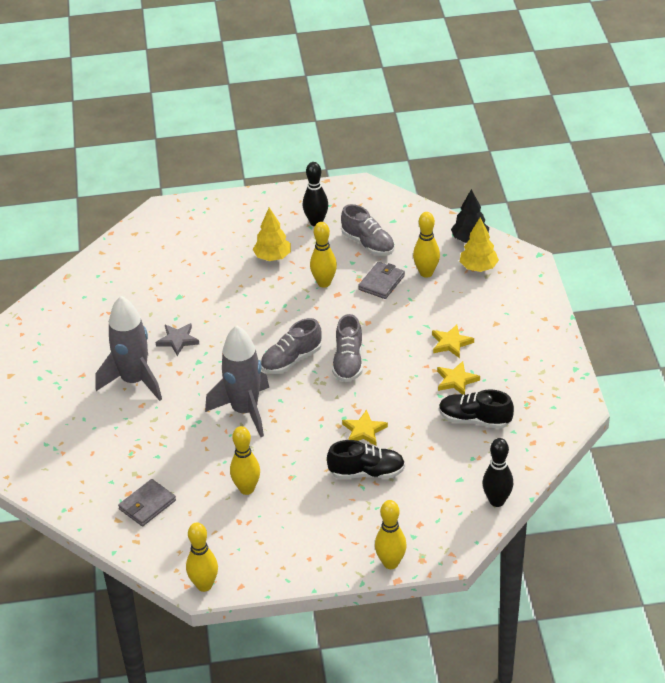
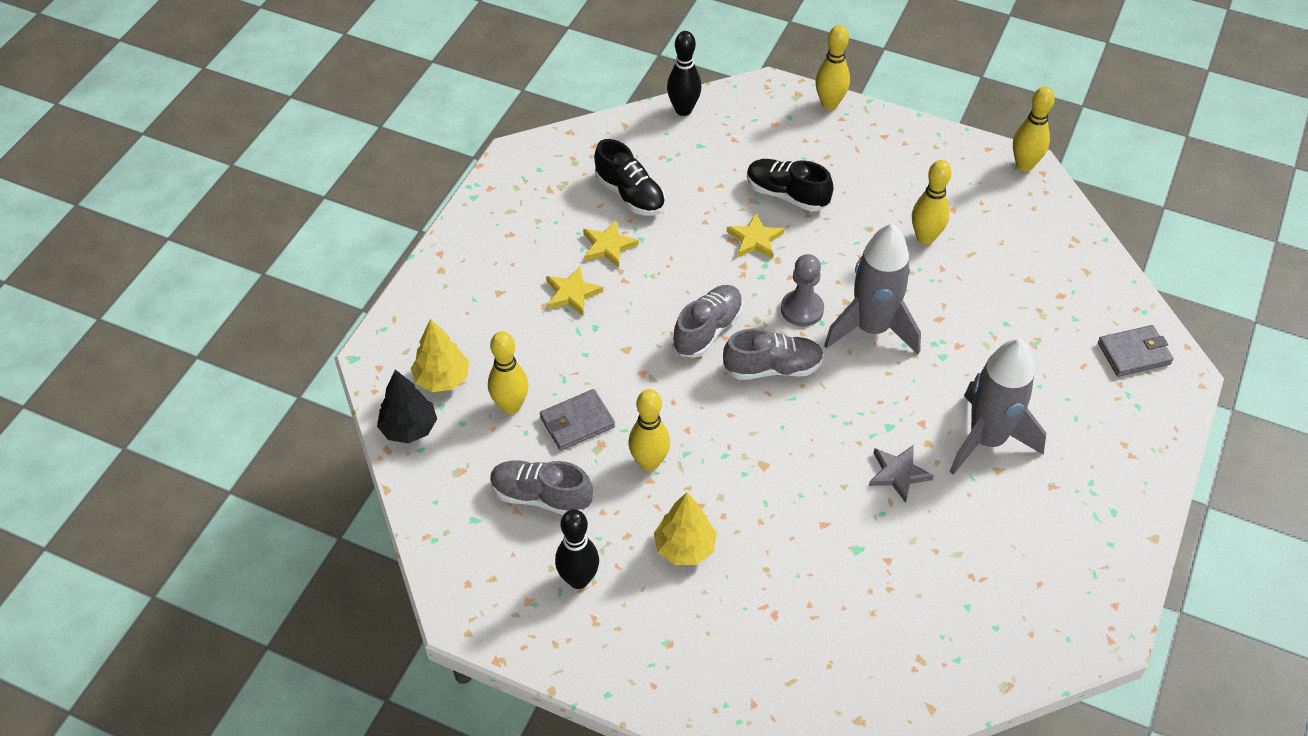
camera: 150 degrees left, 10 degrees up
(147, 505) = (1045, 271): grey wallet -> grey wallet (1134, 353)
(298, 401) = (802, 309): none -> grey pawn
(368, 244) = (541, 496): grey shoe -> grey shoe turned 60 degrees counterclockwise

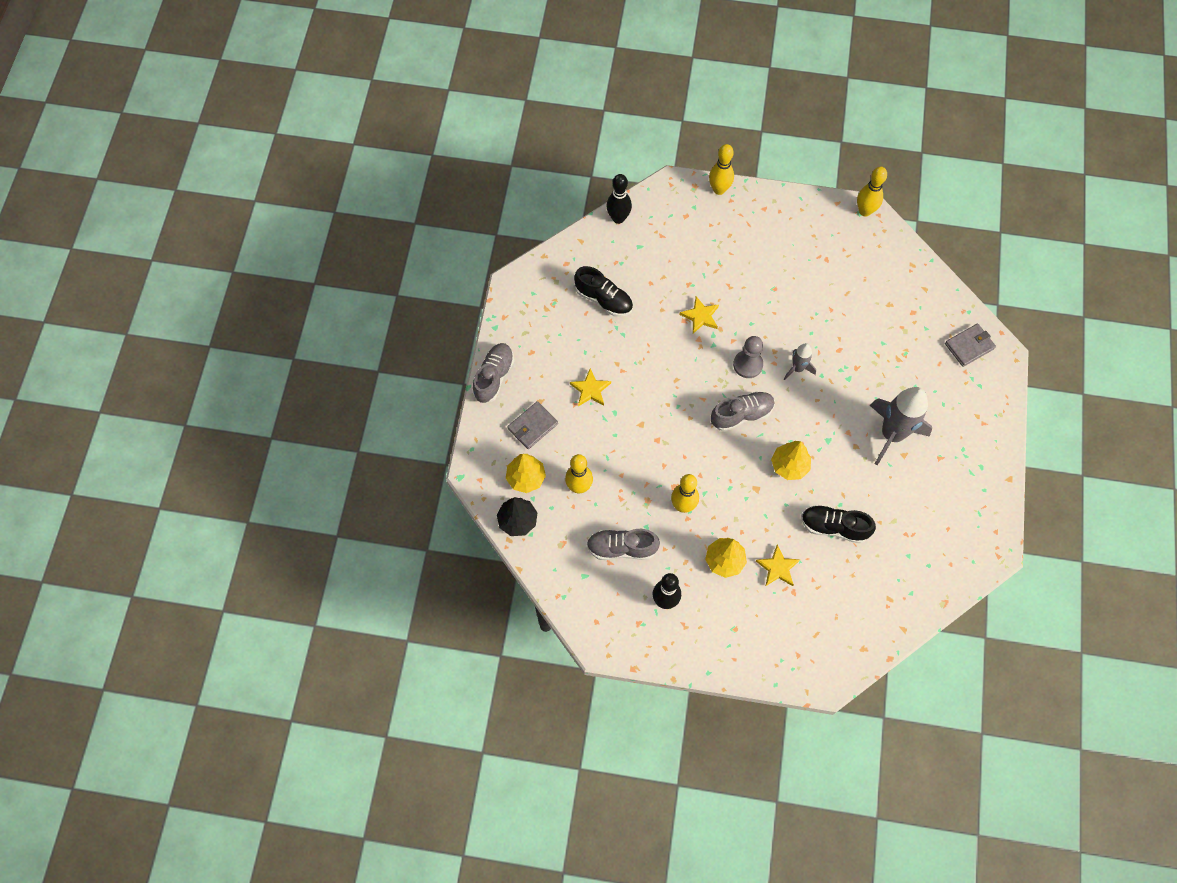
camera: 15 degrees left, 15 degrees up
(577, 422) = (627, 488): grey wallet -> grey wallet (532, 426)
(608, 246) = (602, 346): yellow star -> yellow star (777, 568)
(708, 330) = (690, 396): grey shoe -> grey shoe (494, 377)
(787, 195) = (711, 274): black shoe -> black shoe (834, 527)
(821, 446) = (789, 465): none -> yellow tree
(872, 329) = (797, 368): grey rocket -> grey rocket, size x0.51
(898, 474) = (843, 473): grey star -> none
(925, 237) = (813, 287): yellow bowling pin -> none

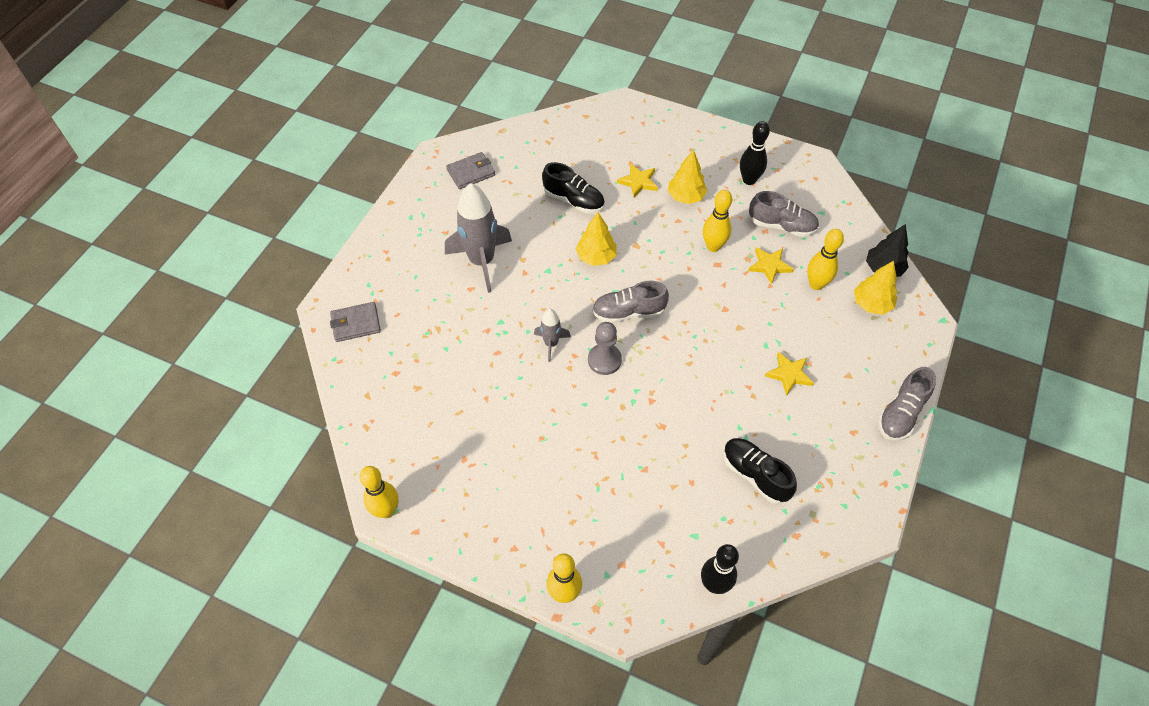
camera: 165 degrees left, 10 degrees down
(532, 426) = (859, 351): grey wallet -> grey wallet (471, 172)
(700, 316) = (641, 426): yellow star -> yellow star (769, 266)

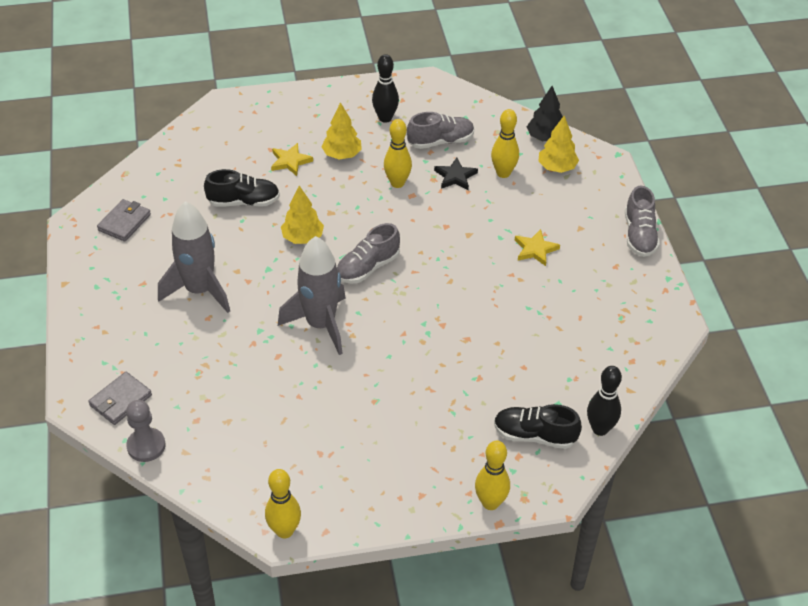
camera: 35 degrees left, 10 degrees down
(551, 344) = (320, 325): grey rocket -> grey rocket, size x1.96
(604, 360) = (378, 314): grey pawn -> grey pawn (146, 446)
(755, 475) = (568, 335): black shoe -> black shoe (534, 435)
(769, 266) = (455, 176): yellow star -> black star

